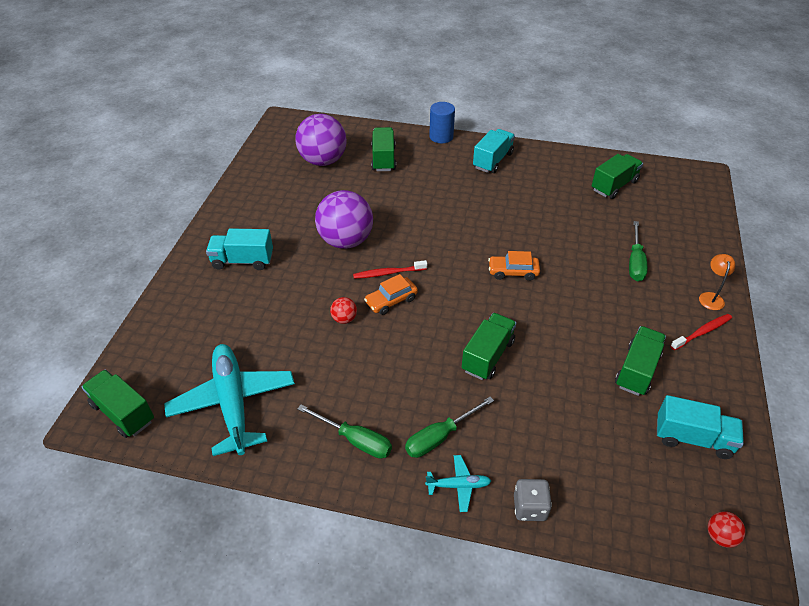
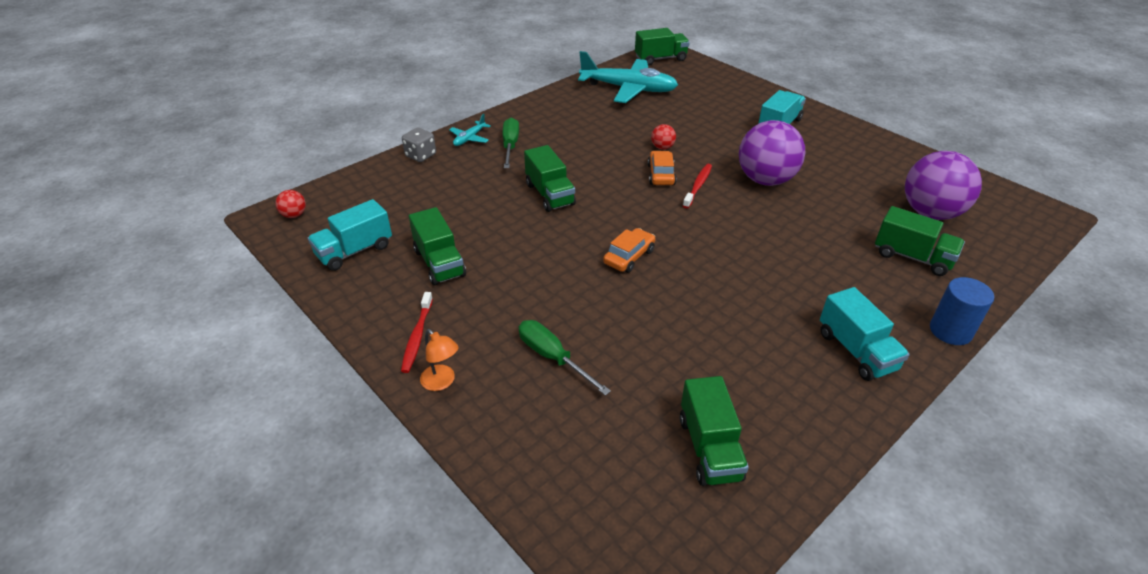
camera: 125 degrees right, 5 degrees down
(355, 440) = (548, 117): green screwdriver -> none

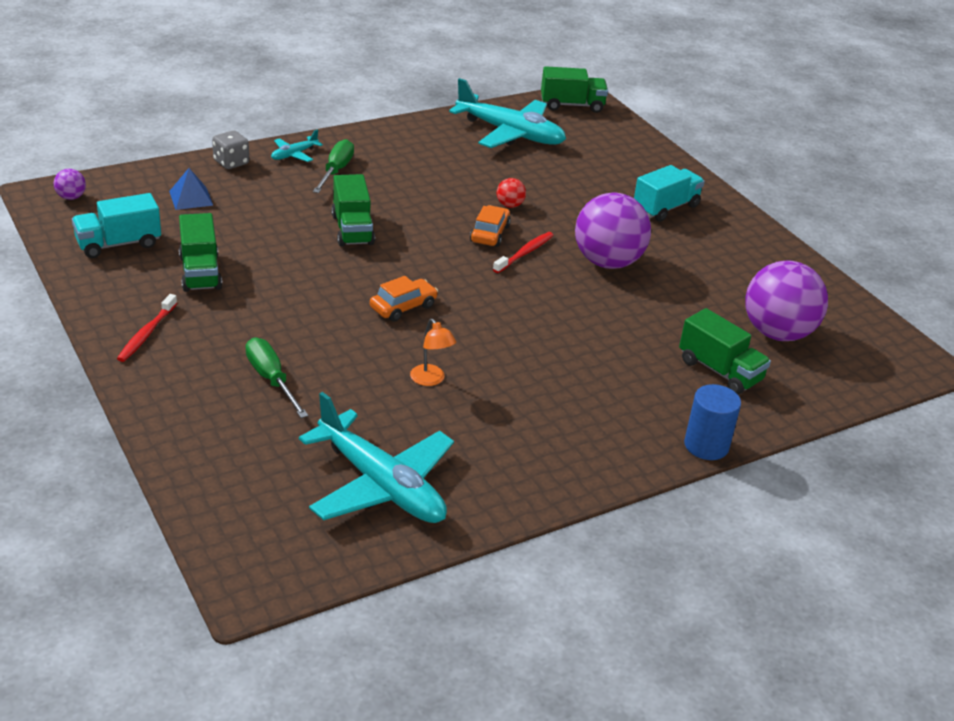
camera: 10 degrees right, 5 degrees down
(294, 215) = (71, 197): red ball -> purple ball
(400, 194) = (191, 198): none -> blue pyramid
(442, 382) = (152, 377): orange lamp -> orange lamp (431, 380)
(709, 448) = (381, 485): green truck -> turquoise plane
(856, 351) = (589, 441): turquoise truck -> none

